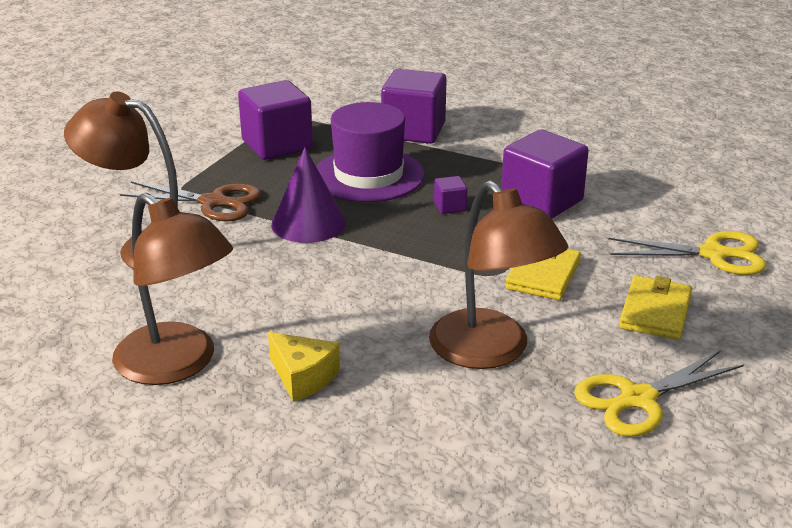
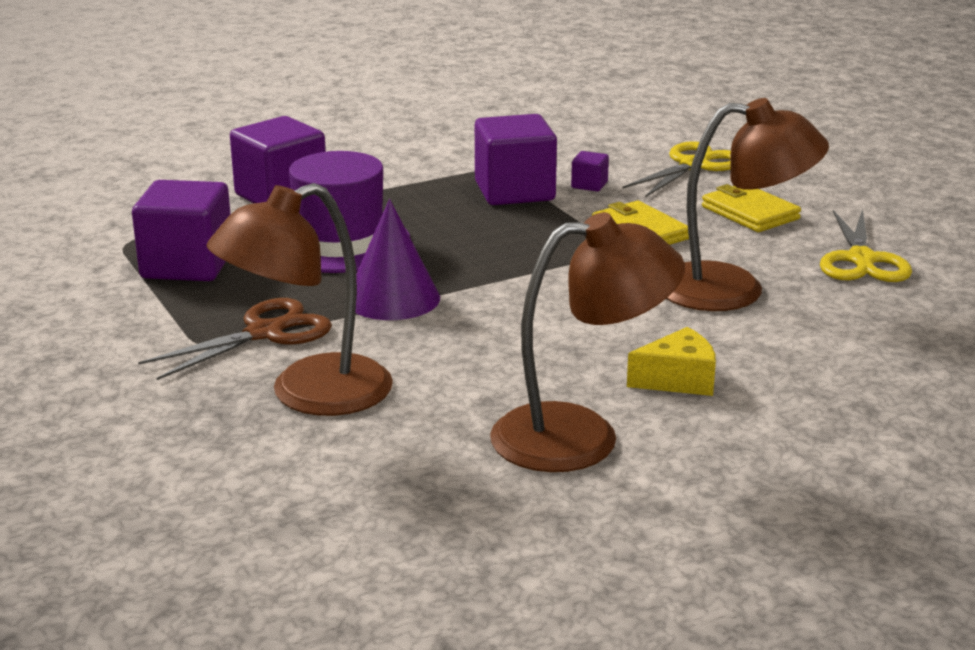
camera: 55 degrees left, 5 degrees down
(450, 206) = (464, 228): purple cube -> purple cube (589, 185)

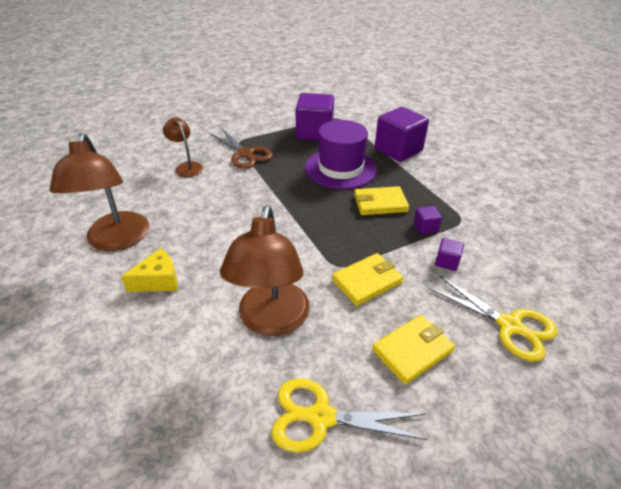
camera: 90 degrees right, 15 degrees up
(309, 395) = (186, 167): brown lamp -> brown lamp, size x0.55
(393, 298) = (275, 185): purple cone -> none
(453, 217) = (380, 203): none -> yellow wallet
(514, 191) = (425, 227): purple cube -> purple cube, size x0.44
(678, 380) = (158, 280): yellow cheese -> yellow cheese turned 105 degrees counterclockwise

